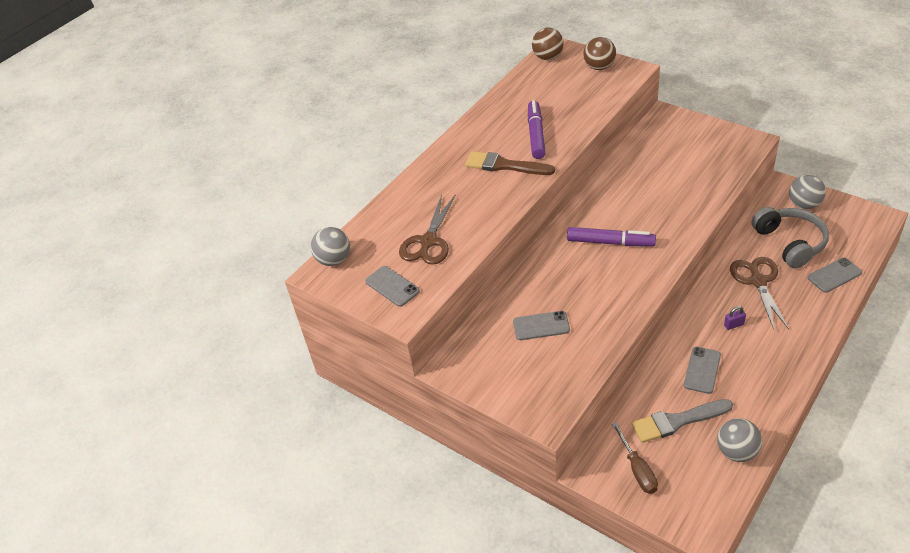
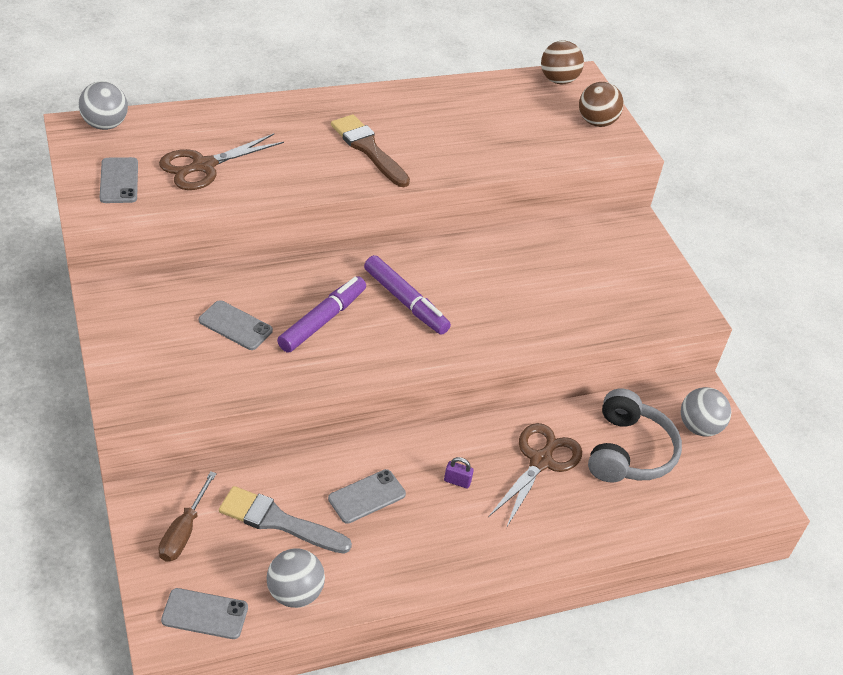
camera: 25 degrees right, 0 degrees up
(536, 134) = (439, 142): purple marker -> purple marker (323, 320)
(834, 275) = (631, 517): grey phone -> grey phone (205, 614)

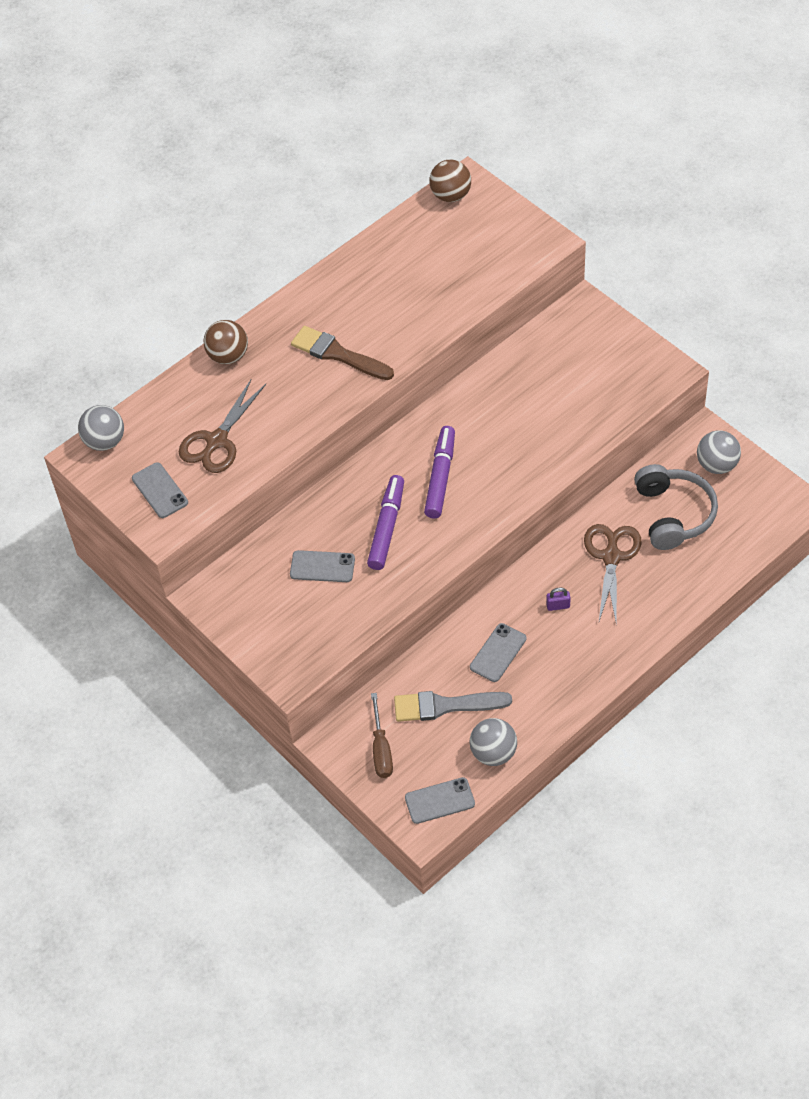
camera: 15 degrees left, 10 degrees up
(405, 302) = (440, 477): purple marker -> purple marker turned 105 degrees counterclockwise
(596, 122) = (508, 227): brown ball -> brown ball (228, 356)

